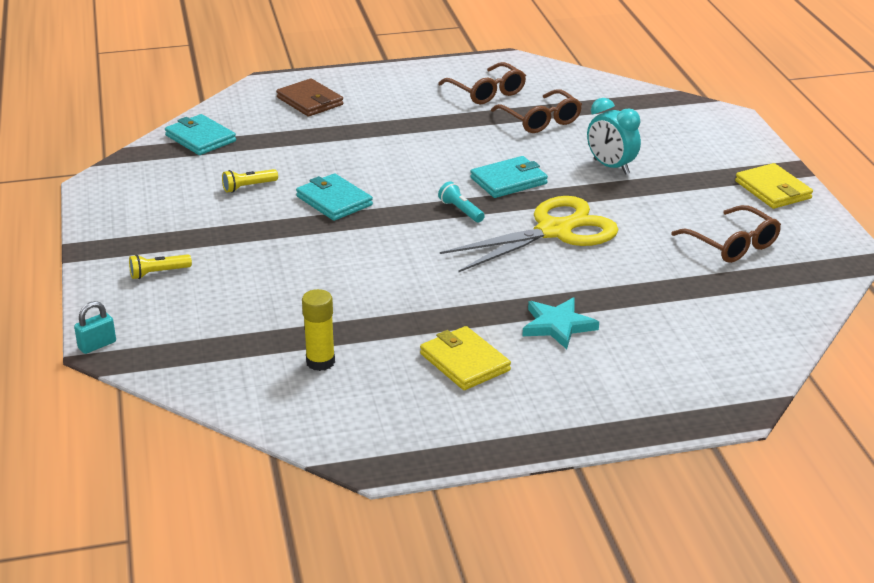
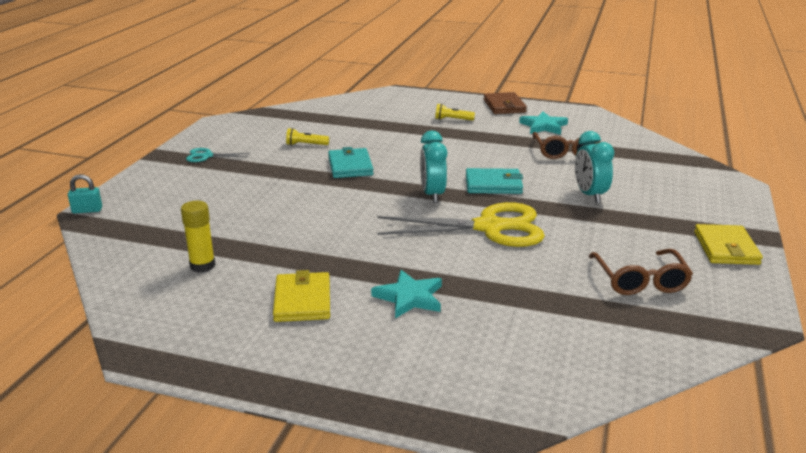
camera: 30 degrees right, 5 degrees down
(146, 235) = (207, 156): none -> turquoise scissors
(158, 273) = (182, 179): yellow flashlight -> yellow flashlight (453, 119)
(200, 138) = (314, 112): turquoise wallet -> none
(310, 101) = (410, 106): brown wallet -> brown wallet (504, 106)
(461, 211) = (432, 195): turquoise flashlight -> turquoise clock
(486, 92) = (543, 126): brown glasses -> turquoise star

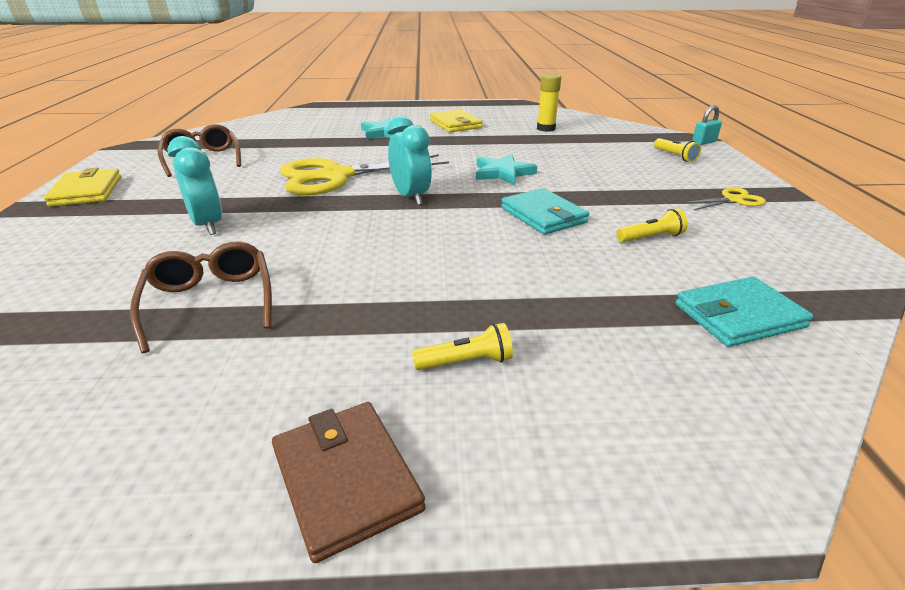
camera: 160 degrees right, 5 degrees up
(156, 198) = (675, 156): none -> yellow flashlight
(207, 156) = (733, 200): turquoise scissors -> yellow scissors
(493, 184) = (339, 220): turquoise wallet -> turquoise wallet (738, 316)
(543, 126) = (235, 385): turquoise star -> turquoise star (502, 173)

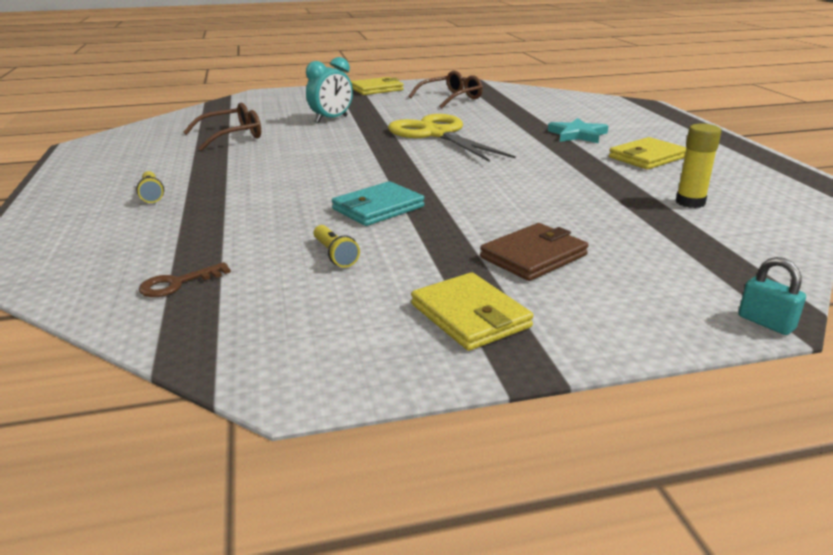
camera: 80 degrees right, 5 degrees down
(346, 479) = (75, 180): brown wallet -> brown wallet (534, 256)
(410, 197) = (402, 160): turquoise clock -> none
(502, 173) = (487, 187): turquoise star -> none
(675, 156) = (645, 288): yellow flashlight -> none
(733, 200) = (470, 316): yellow scissors -> yellow wallet
(738, 316) = (178, 283): turquoise wallet -> brown key

